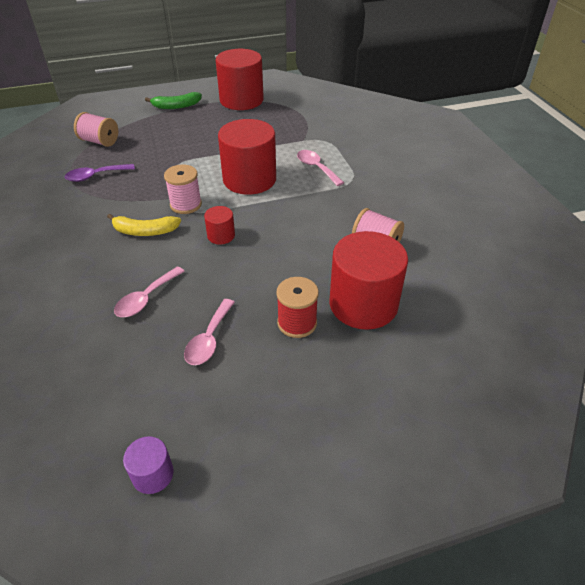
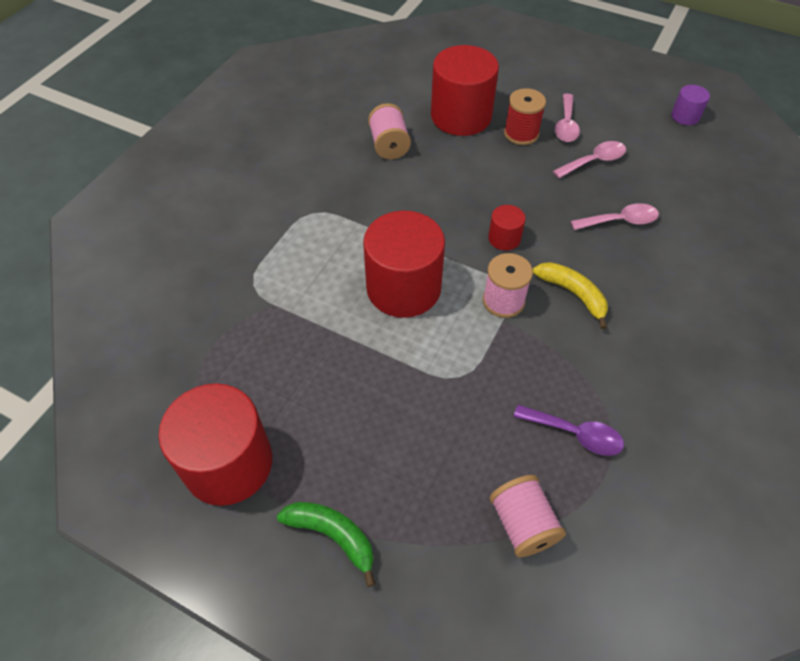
camera: 135 degrees left, 10 degrees up
(316, 168) = (319, 253): pink spoon -> pink spoon (566, 125)

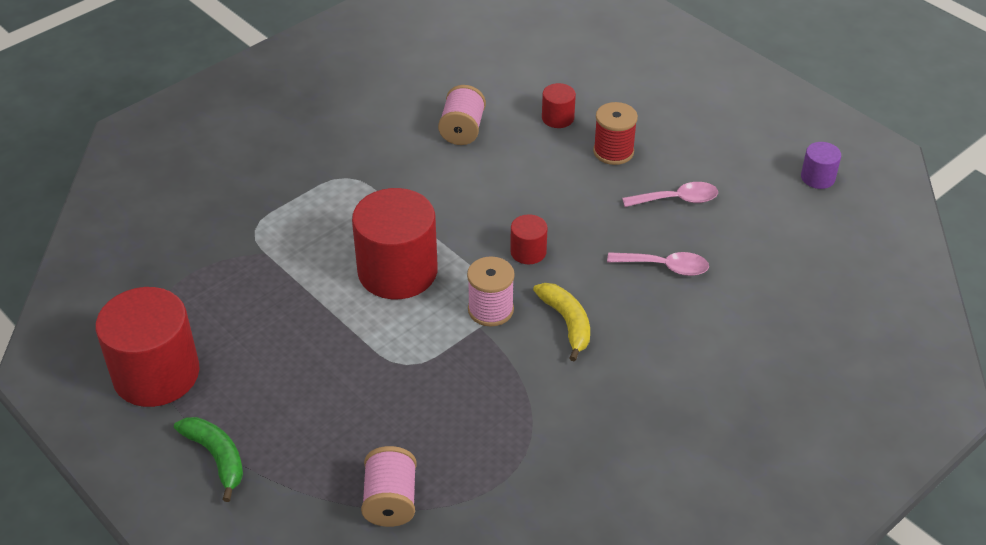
camera: 20 degrees right, 10 degrees down
(461, 116) = (558, 118): red cylinder -> red cylinder, size x0.46
(566, 125) = (670, 154): pink spoon -> none
(575, 434) = (487, 445): purple spoon -> none

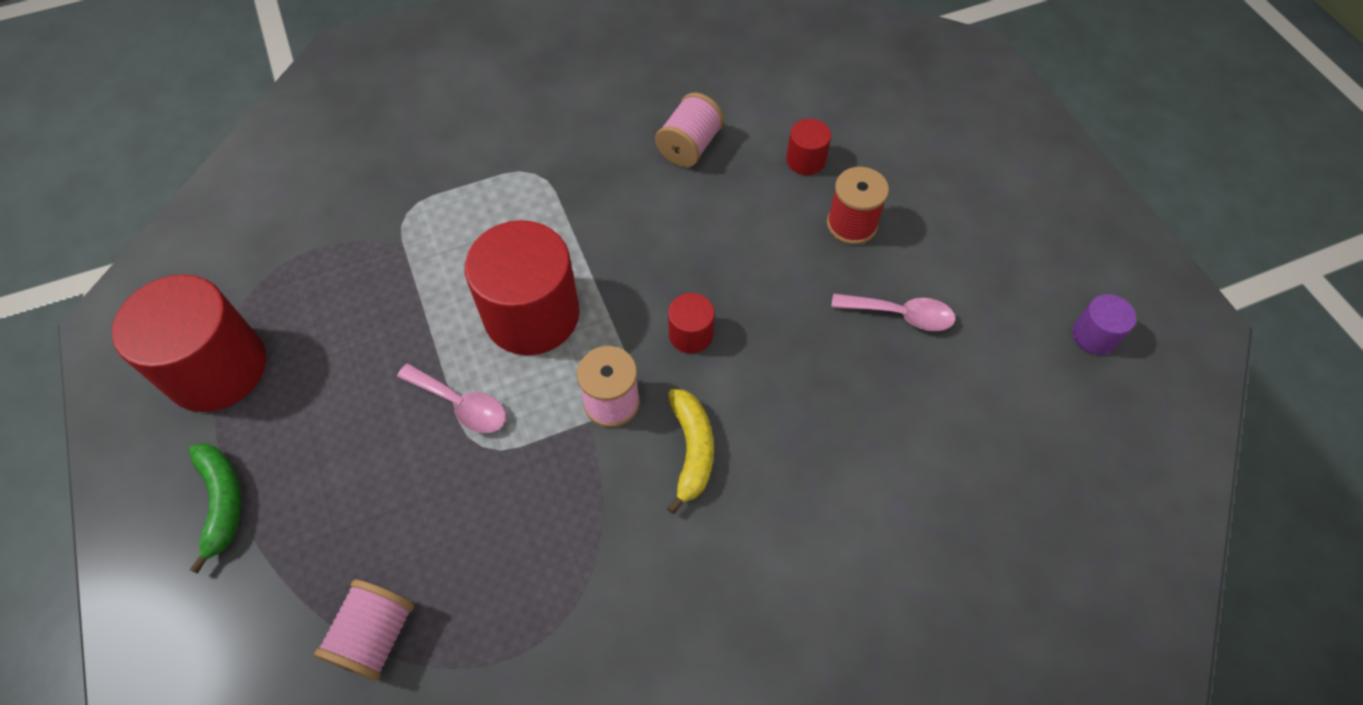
camera: 20 degrees right, 15 degrees up
(665, 267) = (845, 408): pink spoon -> pink spoon (461, 405)

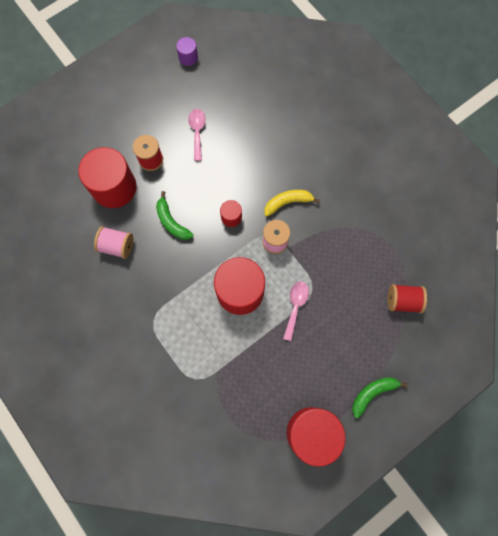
camera: 105 degrees left, 15 degrees up
(375, 636) = (402, 301): pink spool -> red spool
(711, 233) = (172, 222): none -> green banana
(805, 160) = (114, 187): red cylinder -> red cylinder, size x2.18

